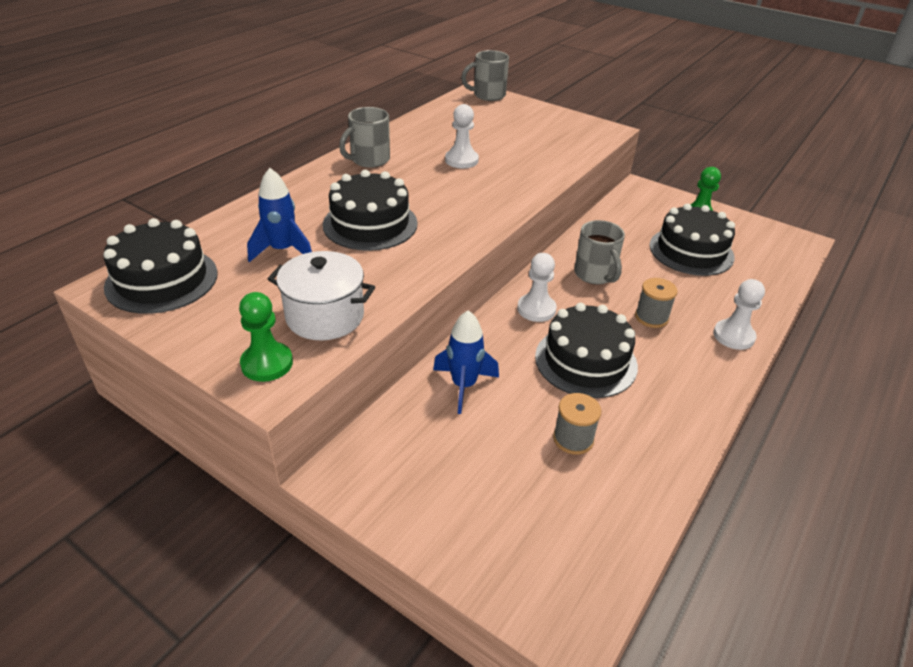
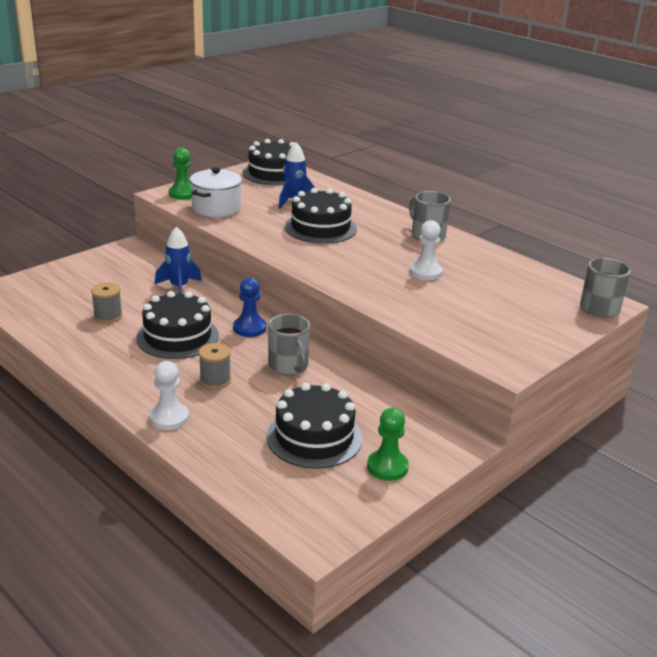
camera: 100 degrees right, 10 degrees down
(536, 309) = (249, 328): white pawn -> blue pawn
(595, 275) = (288, 366): grey mug -> grey mug turned 105 degrees counterclockwise

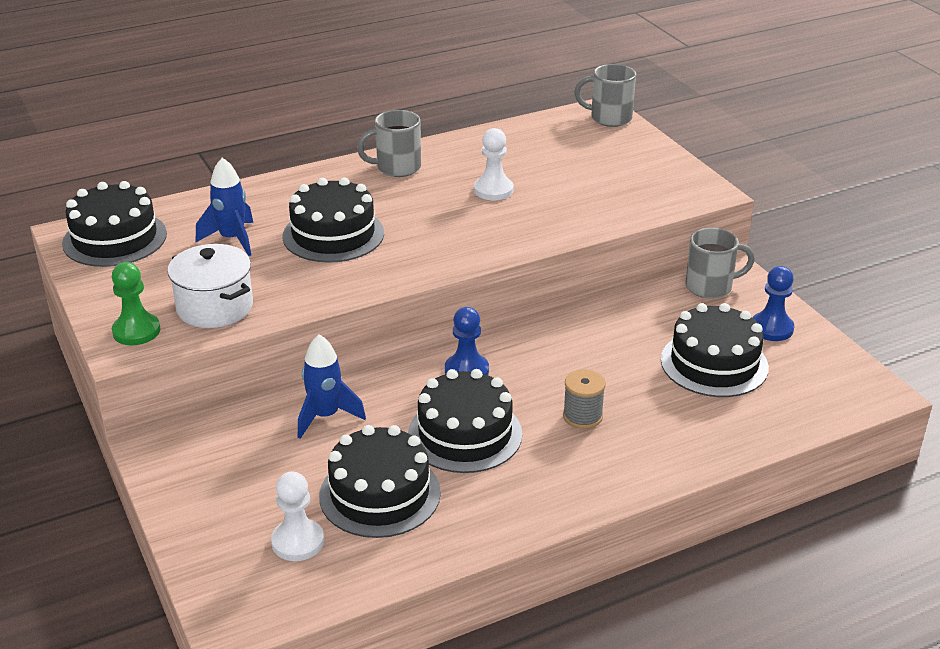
camera: 70 degrees left, 5 degrees up
(108, 316) = (380, 494): grey spool -> black cake
(169, 418) = (655, 463): white pawn -> white pawn (298, 542)
(288, 366) = (568, 356): grey mug -> grey mug (710, 287)
(387, 467) = (771, 328): green pawn -> blue pawn

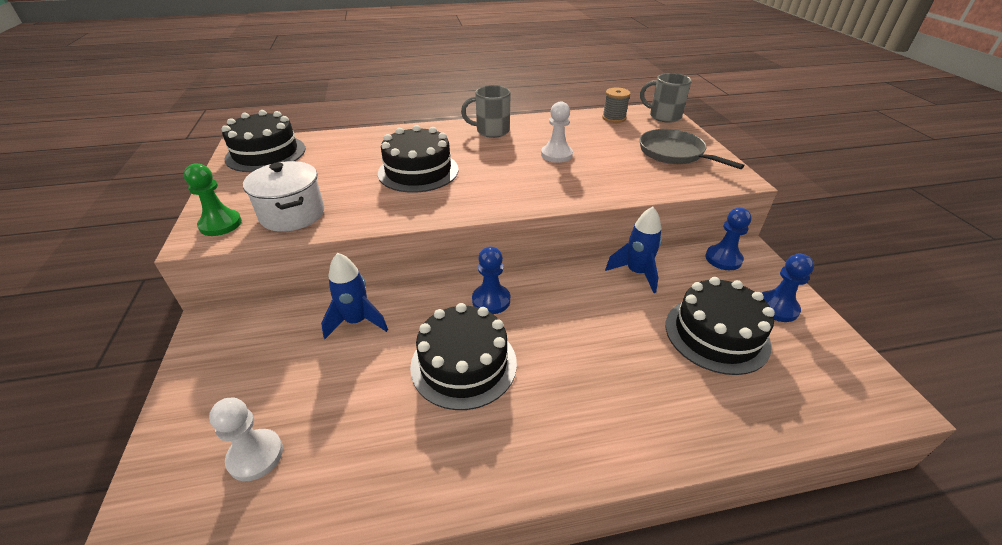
camera: 15 degrees right, 5 degrees up
(232, 239) = (344, 165): blue rocket -> blue rocket (636, 273)
(380, 494) = (358, 415): black cake -> none
(582, 416) = (577, 367): grey spool -> grey spool (614, 118)
(632, 169) = (674, 153): none -> grey pan
(710, 287) = (723, 259): grey mug -> blue pawn

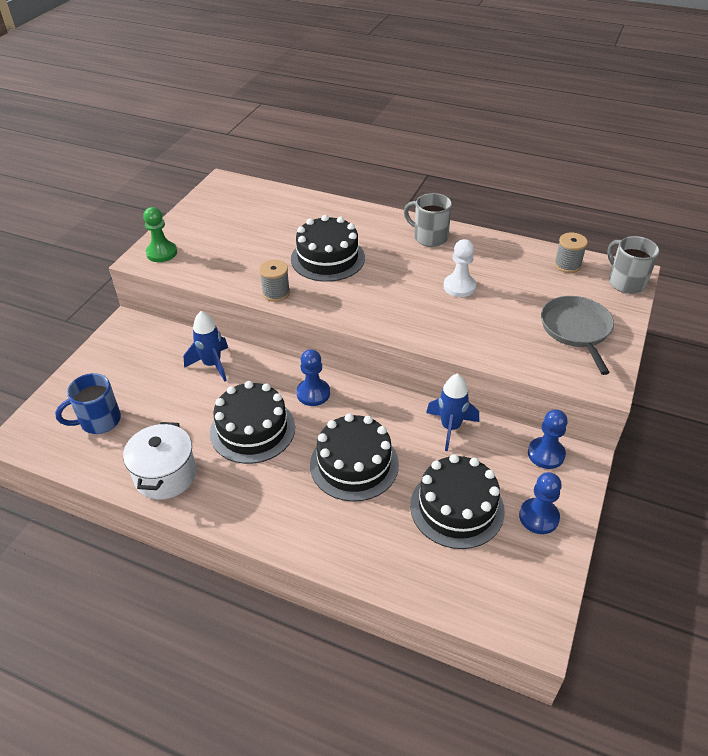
camera: 35 degrees right, 5 degrees up
(255, 456) = (99, 421): white pawn -> blue mug
(266, 153) = (233, 196): black cake -> black cake (354, 464)
(292, 214) = (210, 263): white pot -> white pot (165, 475)
(396, 214) = (276, 293): none -> grey spool

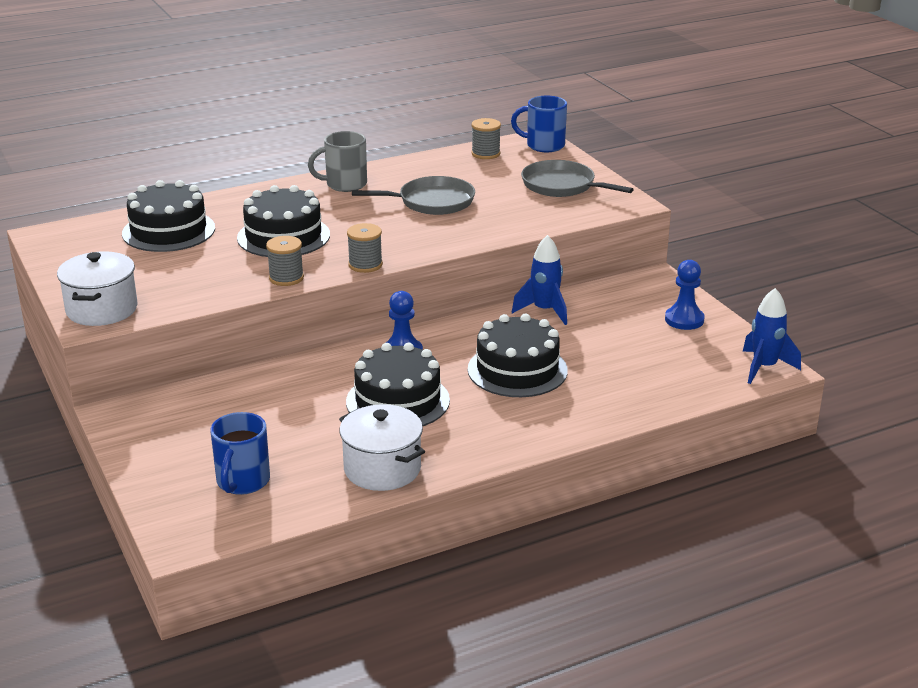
camera: 50 degrees left, 15 degrees down
(161, 253) = (102, 309): green pawn -> white pot
(212, 364) = (272, 387): blue rocket -> blue rocket (764, 367)
(333, 313) = (365, 265): none -> grey spool
(457, 507) = (629, 347): black cake -> black cake (168, 231)
(459, 286) = (432, 202): white pawn -> grey pan
(546, 454) = (631, 287): blue pawn -> none
(625, 282) = (544, 145): grey mug -> blue mug

